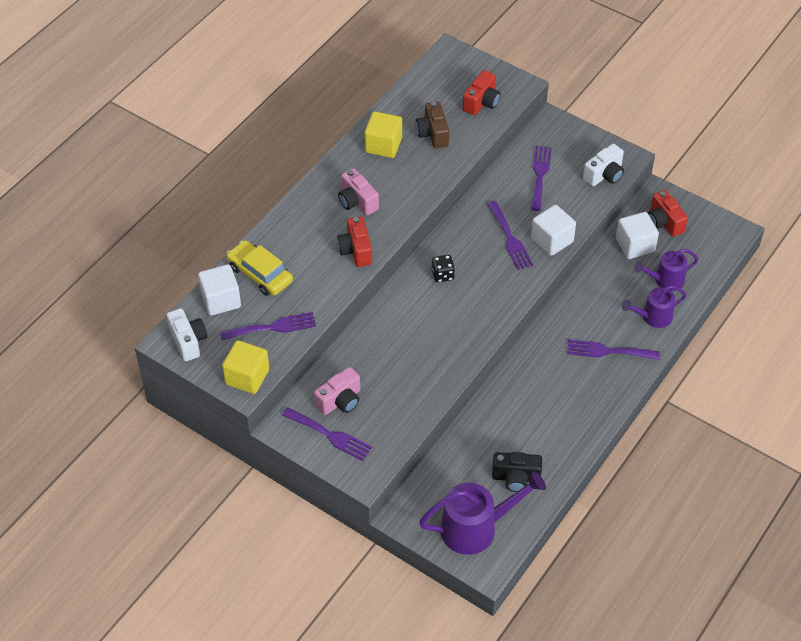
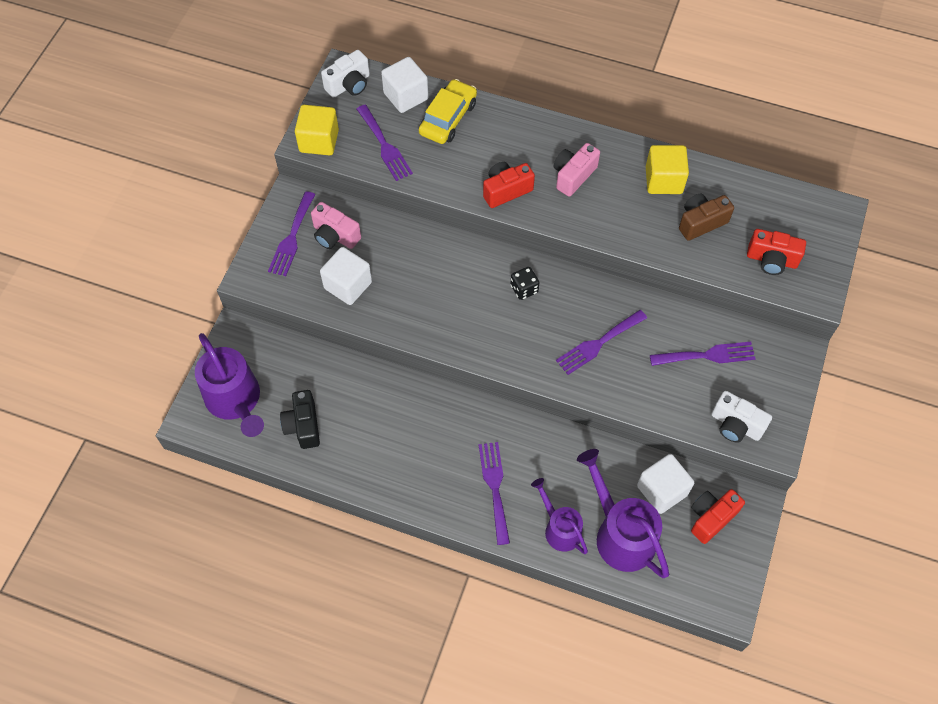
camera: 75 degrees right, 10 degrees up
(552, 240) = (611, 387): white cube -> white cube (348, 285)
(665, 280) = (620, 533): purple watering can -> purple watering can, size x1.64

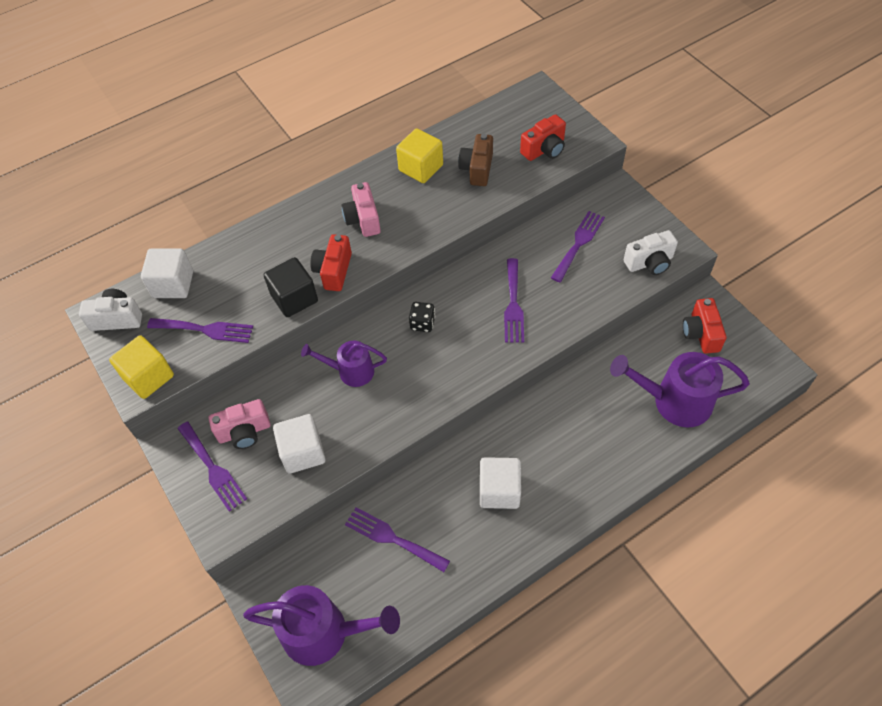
camera: 50 degrees left, 5 degrees down
(303, 426) = (397, 586): black camera -> none
(349, 85) = (117, 318): white camera -> white camera turned 90 degrees counterclockwise
(448, 118) = (226, 268): yellow car -> none
(459, 182) = (294, 298): none -> black cube
(494, 487) = (571, 465): purple fork -> purple fork (392, 538)
(559, 528) = (641, 441): purple watering can -> purple watering can (350, 371)
(662, 490) = (656, 350): white cube -> white cube (499, 491)

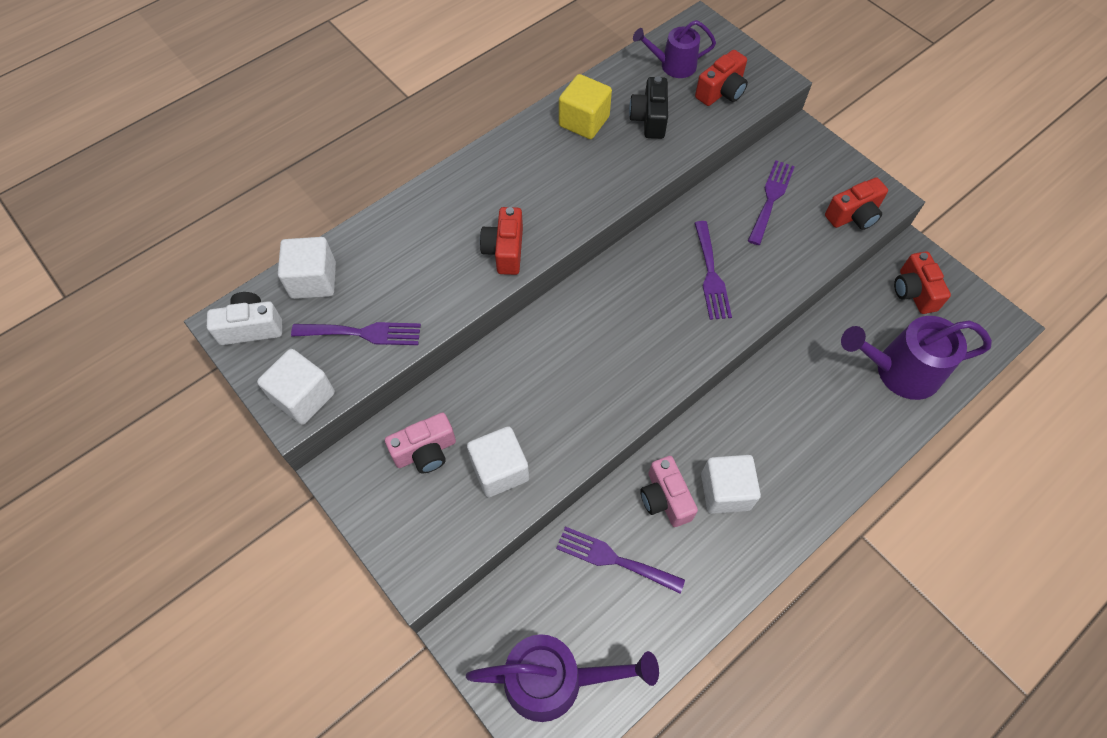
camera: 10 degrees left, 5 degrees up
(148, 377) = (303, 397): yellow cube -> white cube
(213, 468) = (395, 499): purple fork -> none
(294, 298) = (464, 287): black cube -> none
(350, 371) = (538, 368): purple watering can -> purple watering can (673, 65)
(363, 219) = (528, 186): pink camera -> pink camera (665, 498)
(422, 323) = (611, 304): black dice -> none
(477, 169) = (649, 119): brown camera -> black camera
(649, 263) = (853, 216): white camera -> red camera

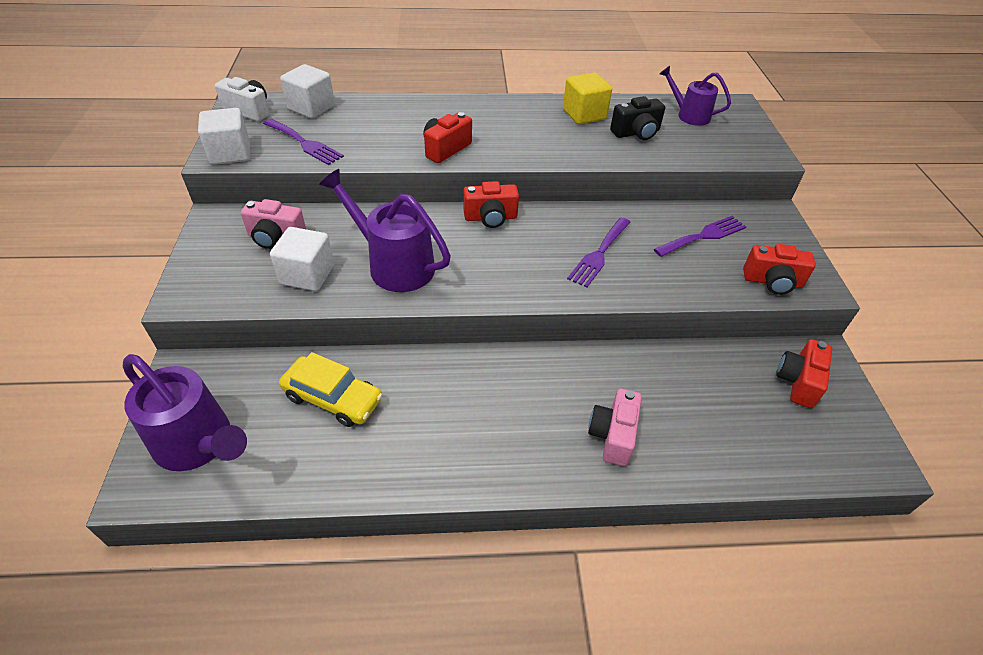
camera: 35 degrees right, 15 degrees down
(613, 559) = (333, 398): purple fork -> yellow car
(649, 119) = (636, 133): black camera -> black camera turned 150 degrees counterclockwise
(665, 498) = (416, 386): pink camera -> pink camera (613, 435)
(721, 92) = (714, 143): red camera -> red camera (490, 218)
(725, 491) = (470, 413): white cube -> none
(898, 371) = (724, 429): purple watering can -> purple watering can (394, 264)

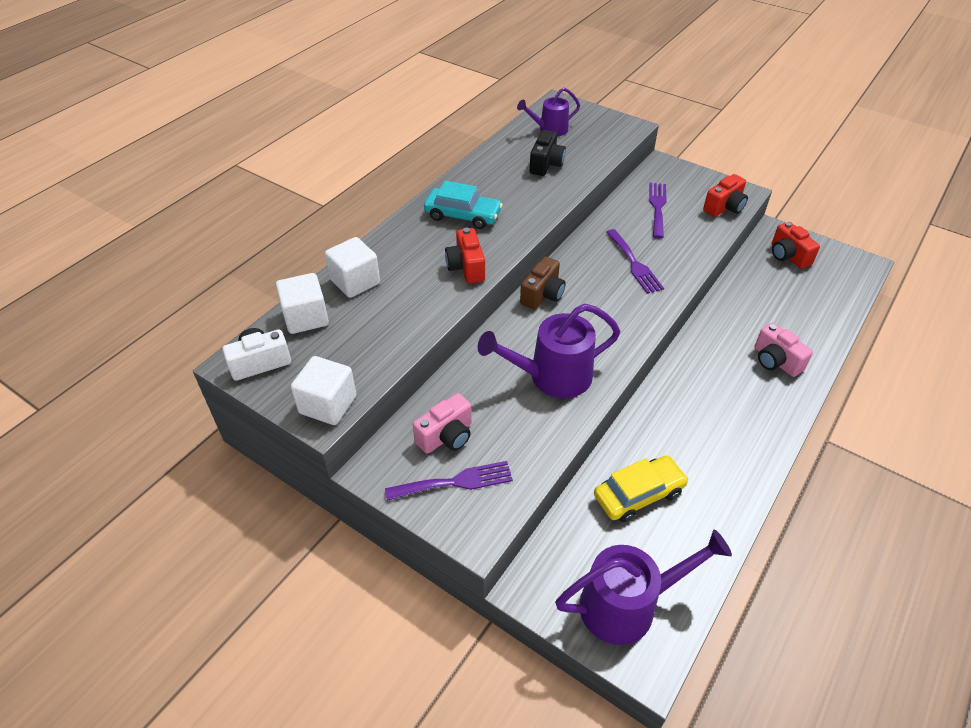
camera: 50 degrees left, 0 degrees up
(304, 143) = (365, 347): purple fork -> purple fork (455, 482)
(307, 275) = (518, 436): white cube -> white cube (355, 282)
(490, 218) = (542, 295): red camera -> brown camera
(508, 122) = (463, 215): none -> turquoise car
(584, 114) = (495, 174): yellow cube -> none

